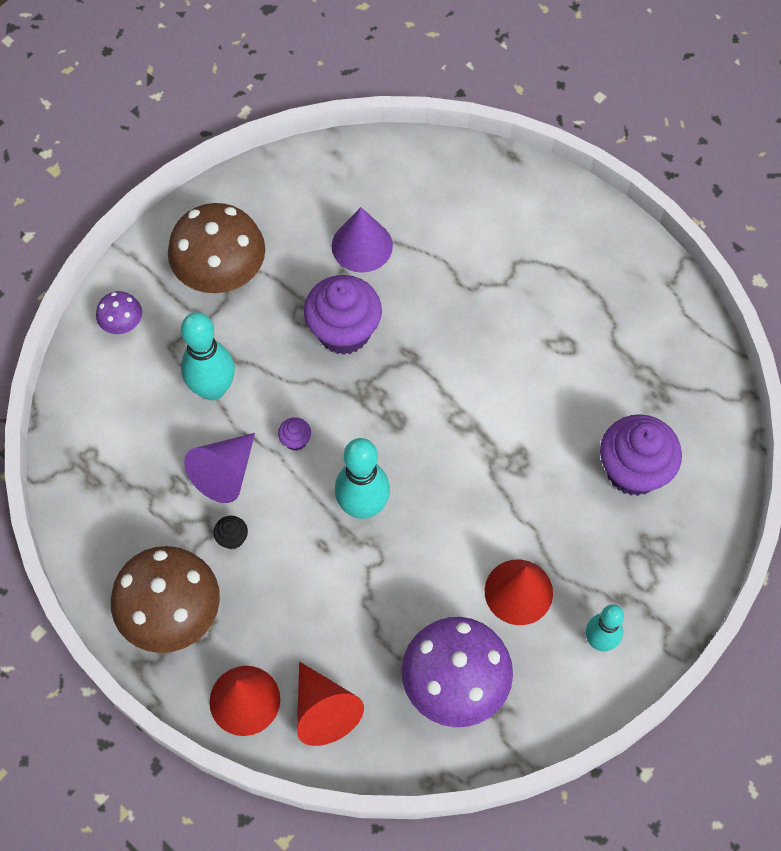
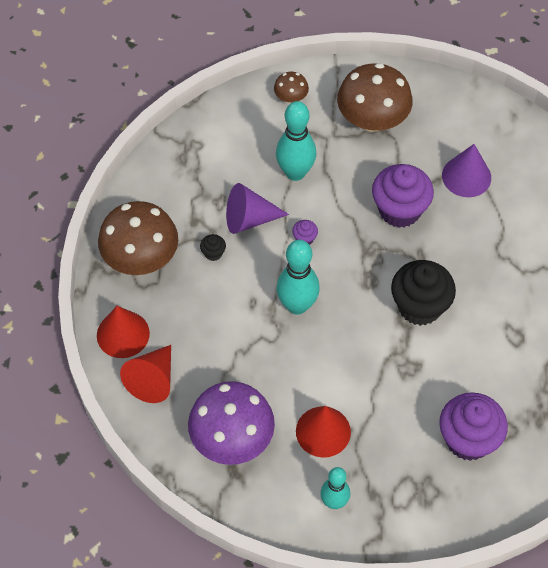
camera: 50 degrees right, 5 degrees down
(122, 323) = (291, 97): purple mushroom -> brown mushroom
(462, 399) = (419, 306): none -> black cupcake

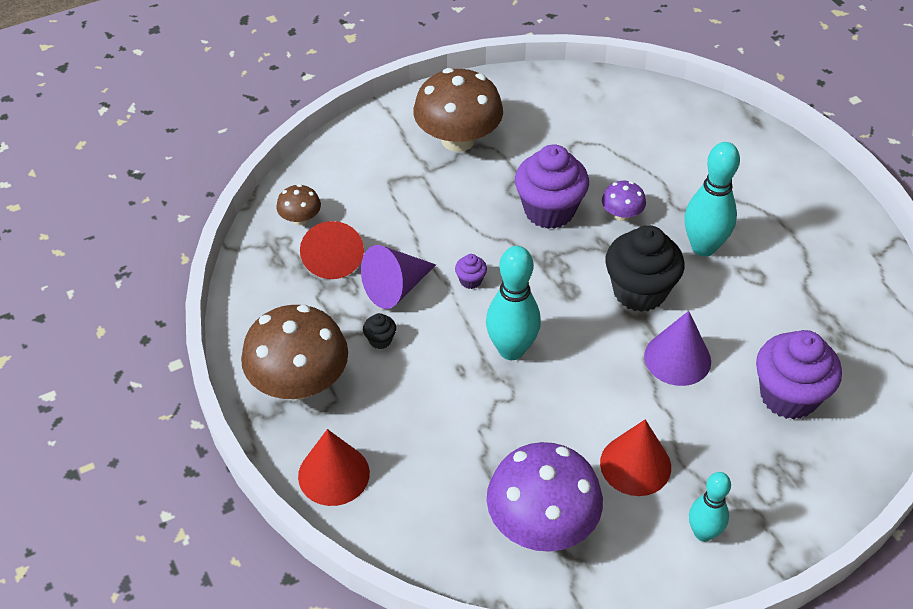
camera: 30 degrees left, 10 degrees down
(153, 380) = (404, 507): red cone -> red cone (333, 257)
(291, 97) = (356, 154): brown mushroom -> brown mushroom (300, 219)
(295, 172) = (413, 222): turquoise bowling pin -> turquoise bowling pin (703, 247)
(451, 239) = (621, 214): none -> purple mushroom
(466, 176) = (591, 152): purple cone -> purple cone (677, 358)

